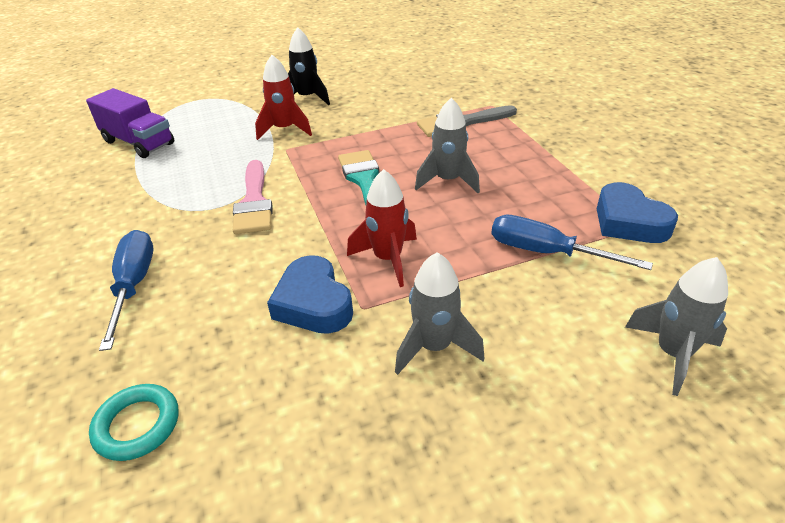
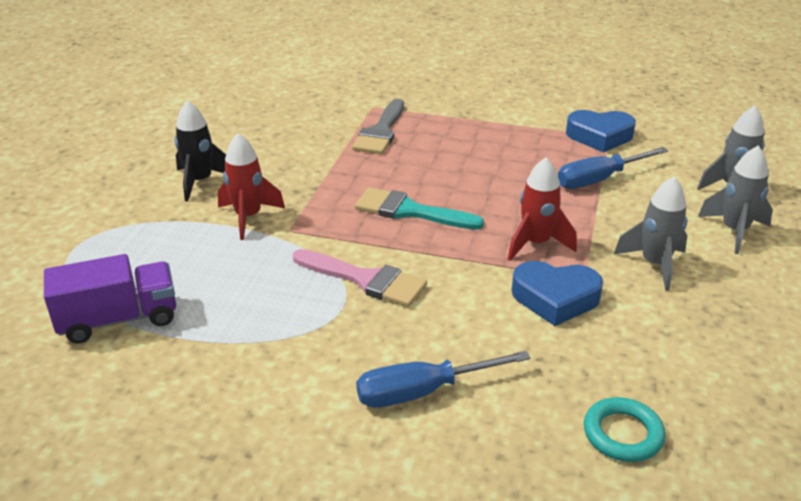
camera: 55 degrees left, 5 degrees down
(134, 285) = (422, 392): blue screwdriver -> blue screwdriver turned 45 degrees counterclockwise
(448, 181) = (462, 175): grey rocket -> grey rocket (734, 231)

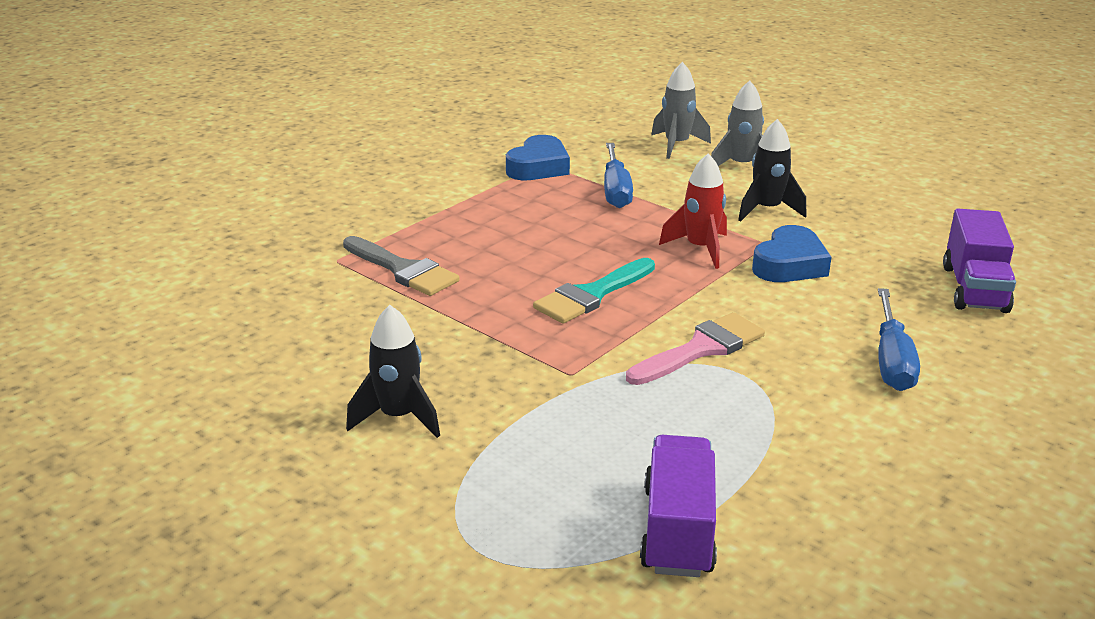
camera: 65 degrees left, 5 degrees down
(248, 217) = (519, 396): red rocket -> none
(622, 434) = (974, 289): turquoise ring -> purple truck
(654, 264) = (767, 210): grey rocket -> black rocket

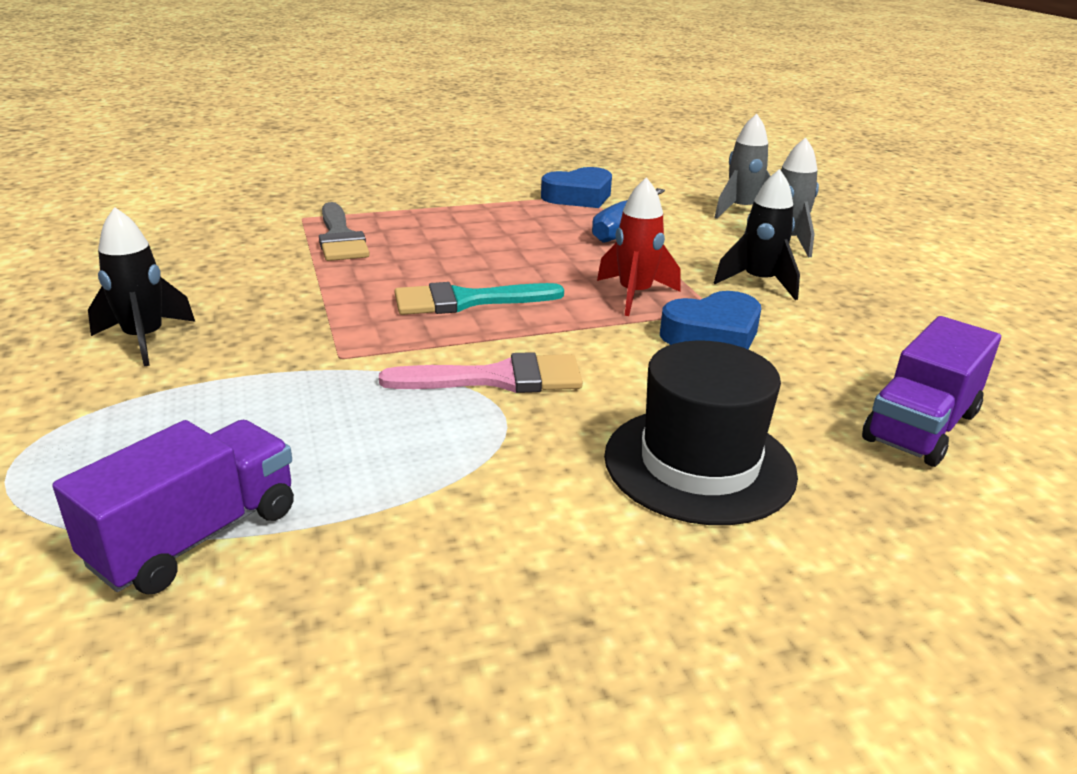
camera: 30 degrees right, 0 degrees up
(892, 361) = (699, 464): blue screwdriver -> black hat

